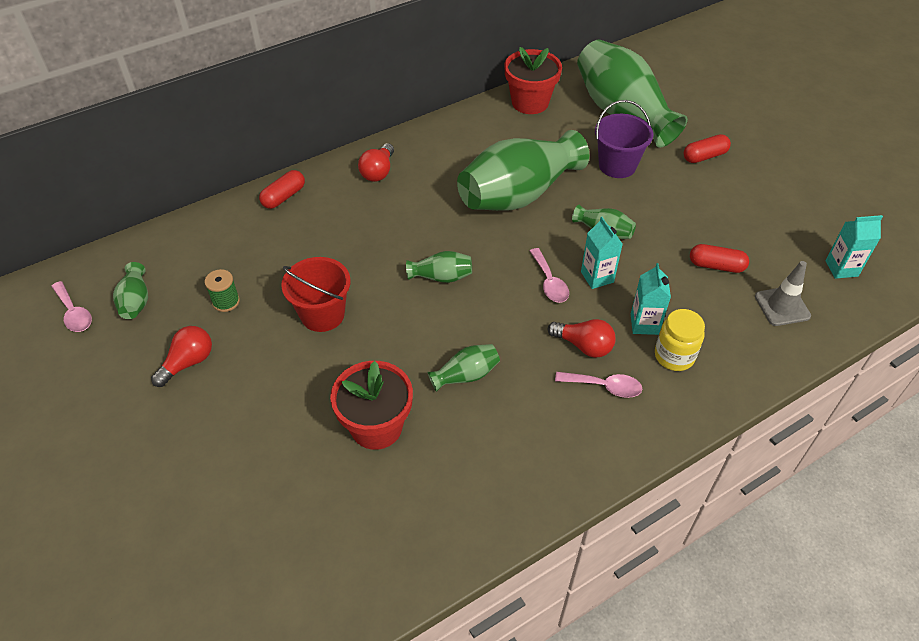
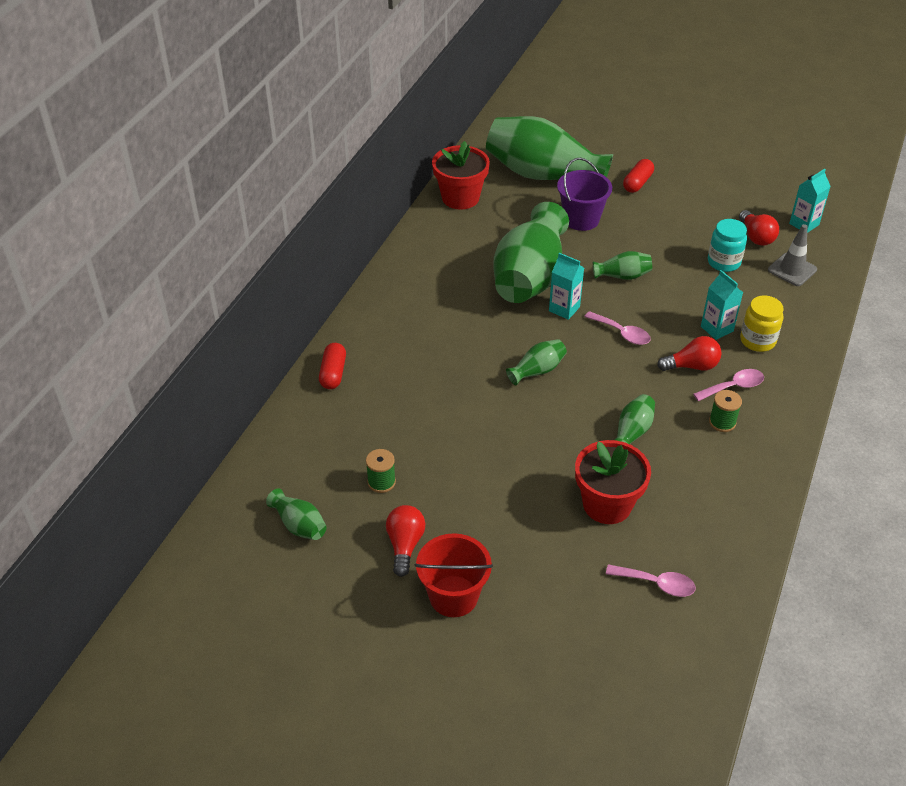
camera: 35 degrees left, 5 degrees down
(74, 313) = (252, 566): pink spoon -> pink spoon (656, 584)
(322, 314) = (474, 448): red bucket -> red bucket (453, 596)
(378, 172) = (394, 313): red light bulb -> red light bulb (756, 237)
(558, 414) = (722, 422): none -> green spool
(597, 277) = (651, 312): turquoise carton -> turquoise carton (564, 309)
(716, 266) = (723, 262): red capsule -> turquoise jar

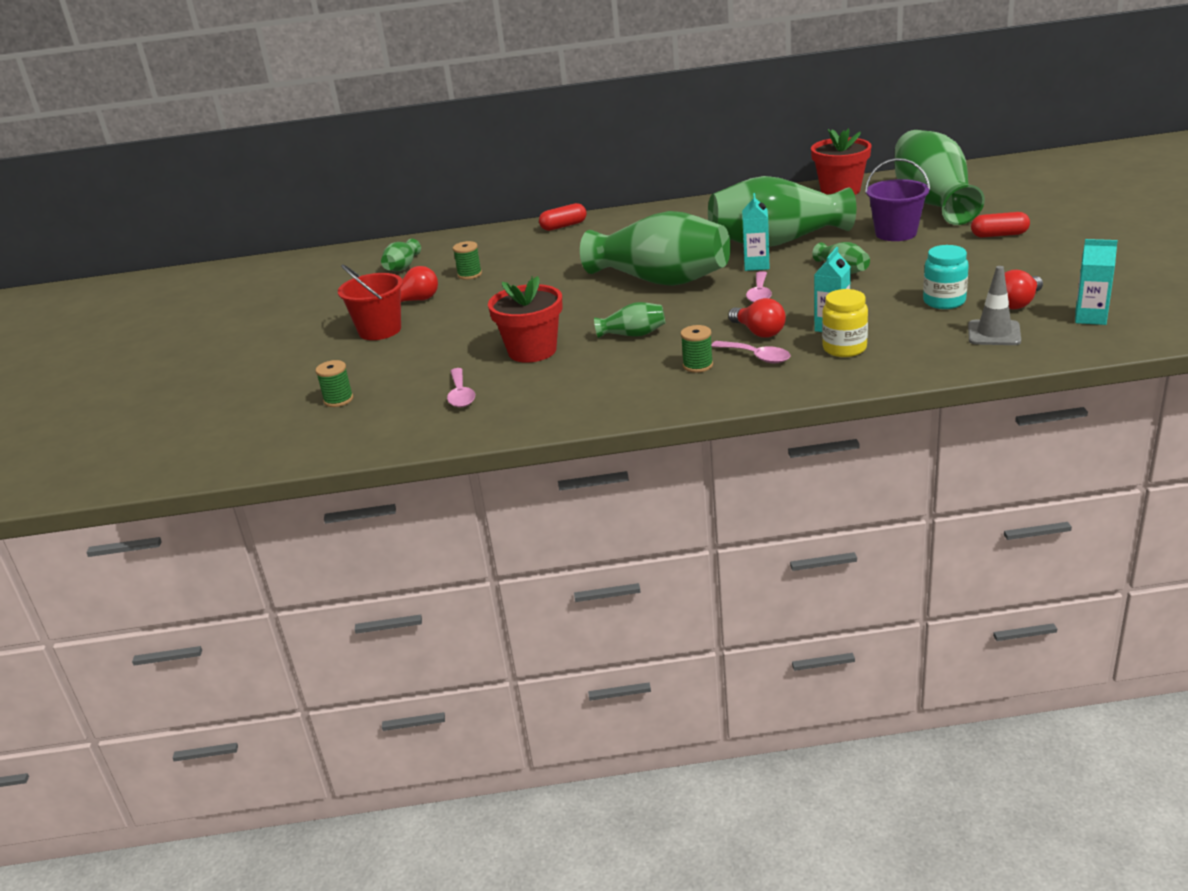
camera: 65 degrees right, 15 degrees down
(537, 370) = (661, 280): green vase -> green vase, size x2.33
(593, 678) = (338, 400): none -> green spool

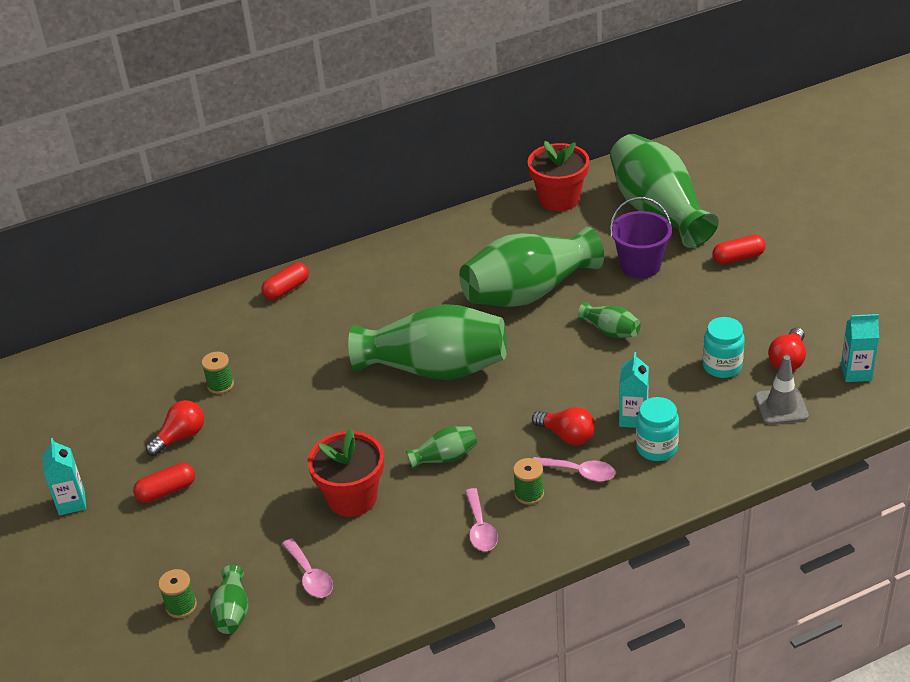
camera: 20 degrees left, 10 degrees up
(380, 330) = (166, 491): red bucket -> red capsule
(402, 267) = (134, 382): green vase -> green vase (232, 612)
(756, 265) = (523, 332): turquoise carton -> turquoise carton (72, 503)
(759, 294) = (544, 377): pink spoon -> pink spoon (480, 528)
(844, 348) = (656, 448): yellow jar -> turquoise jar

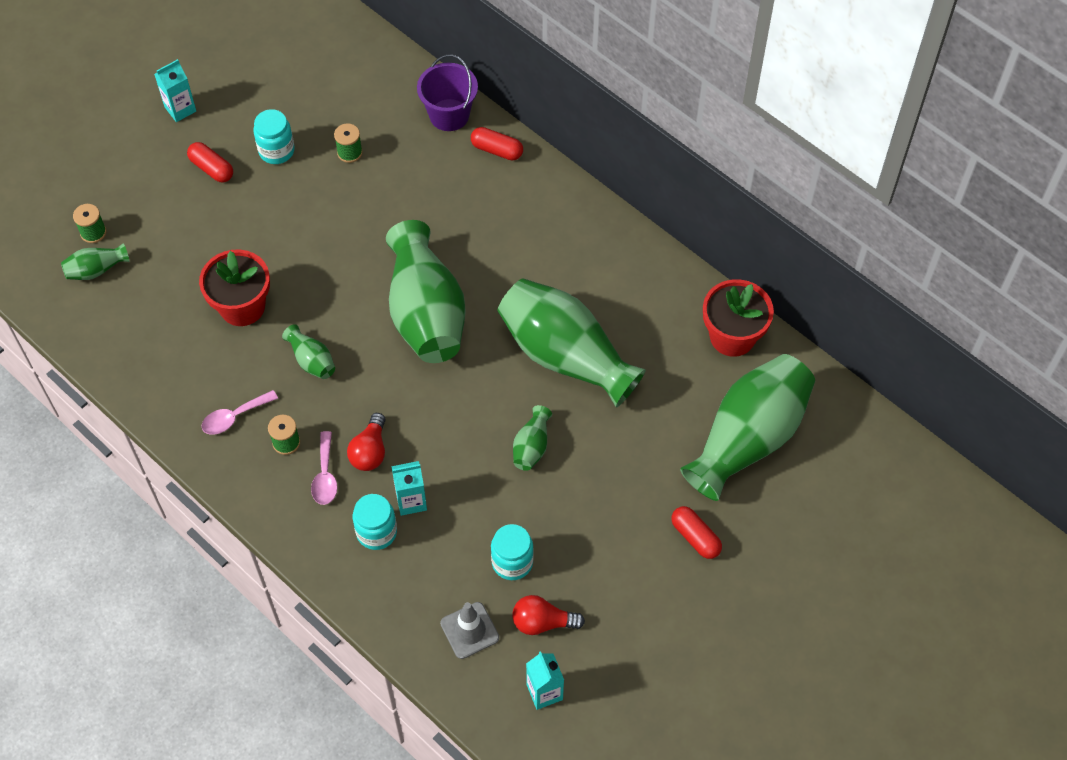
camera: 65 degrees right, 20 degrees up
(180, 437) = (276, 151): red light bulb -> turquoise jar
(310, 576) = (147, 309): pink spoon -> none
(640, 265) = (647, 445): purple bucket -> purple bucket (449, 115)

